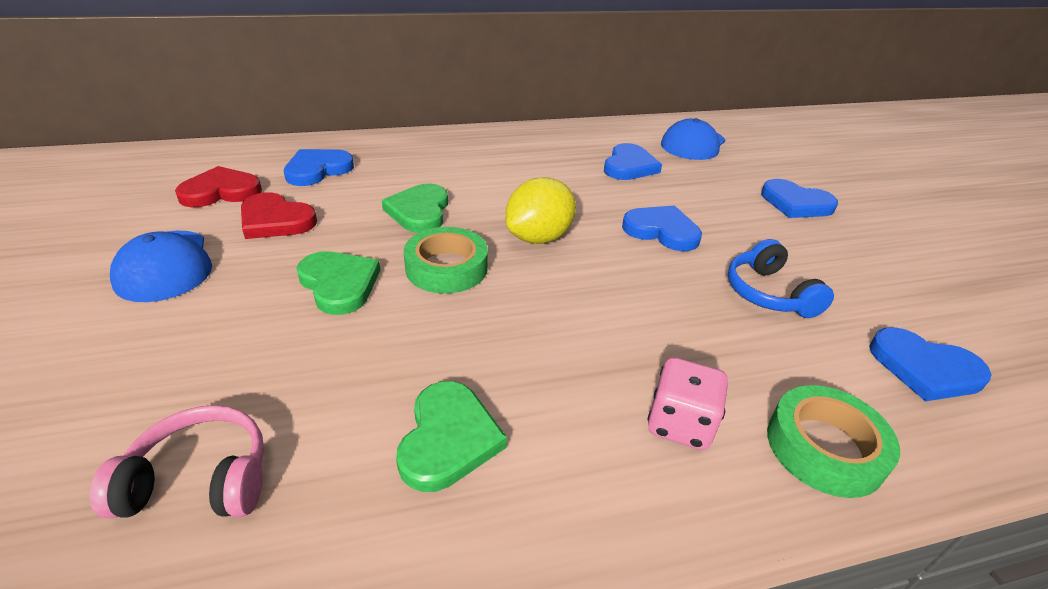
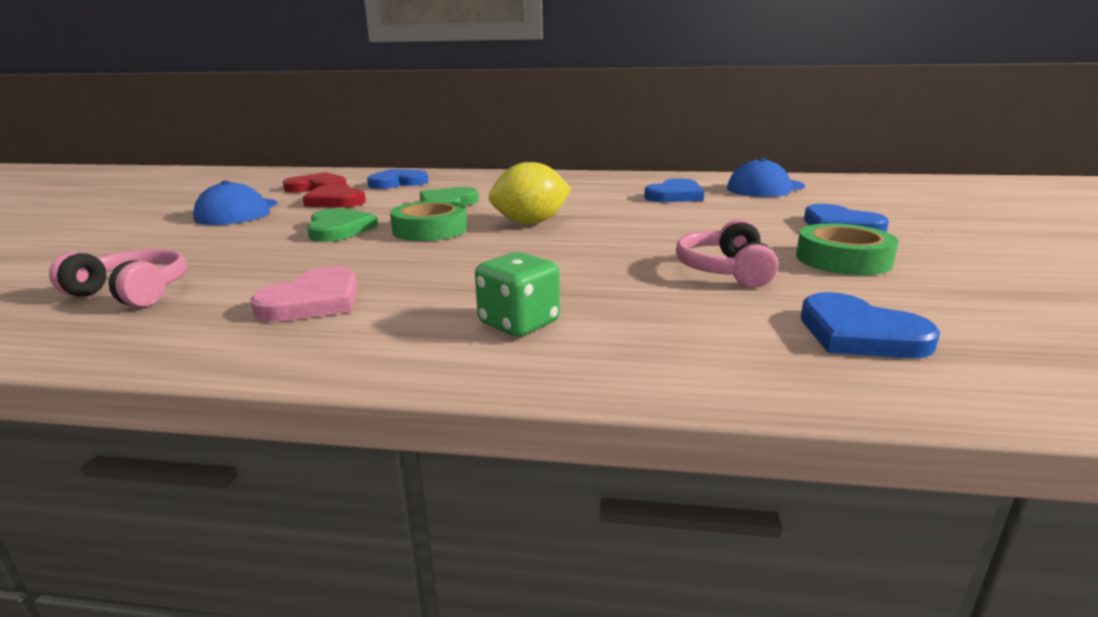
camera: 25 degrees right, 15 degrees down
(448, 439) = (313, 301): green heart -> pink heart
(662, 231) = (657, 229): blue heart -> none
(680, 424) = (519, 323): pink dice -> green dice
(769, 293) = (725, 270): blue headphones -> pink headphones
(824, 447) = (653, 359): green tape -> green tape (843, 259)

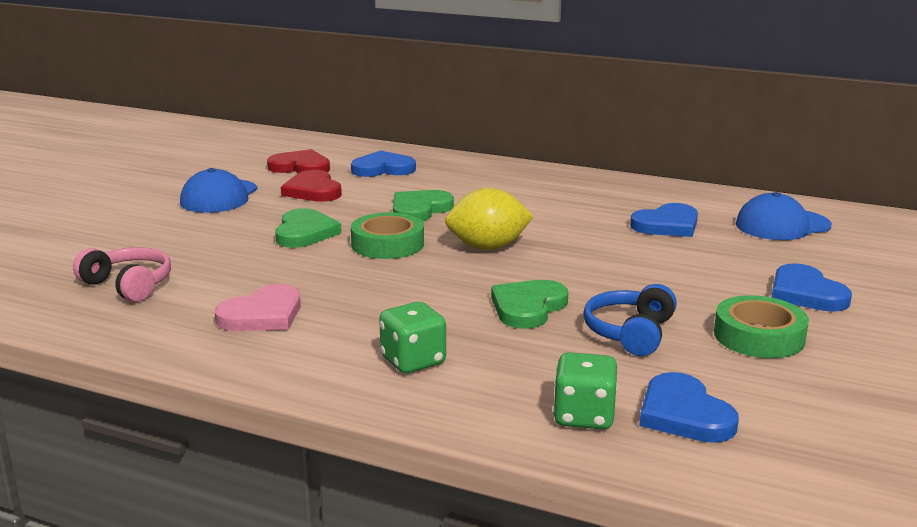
camera: 15 degrees right, 0 degrees up
(606, 262) = (528, 307): none -> green heart
(725, 270) = (630, 333): pink headphones -> blue headphones
(759, 352) = (583, 416): none -> green dice

